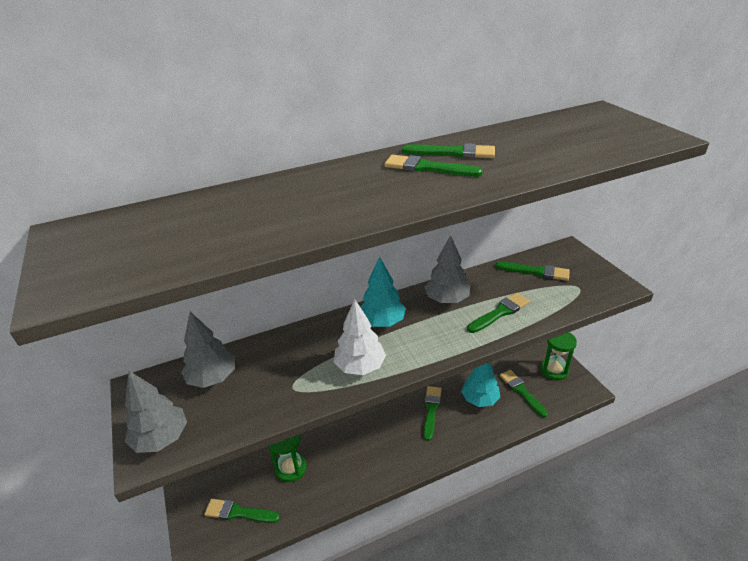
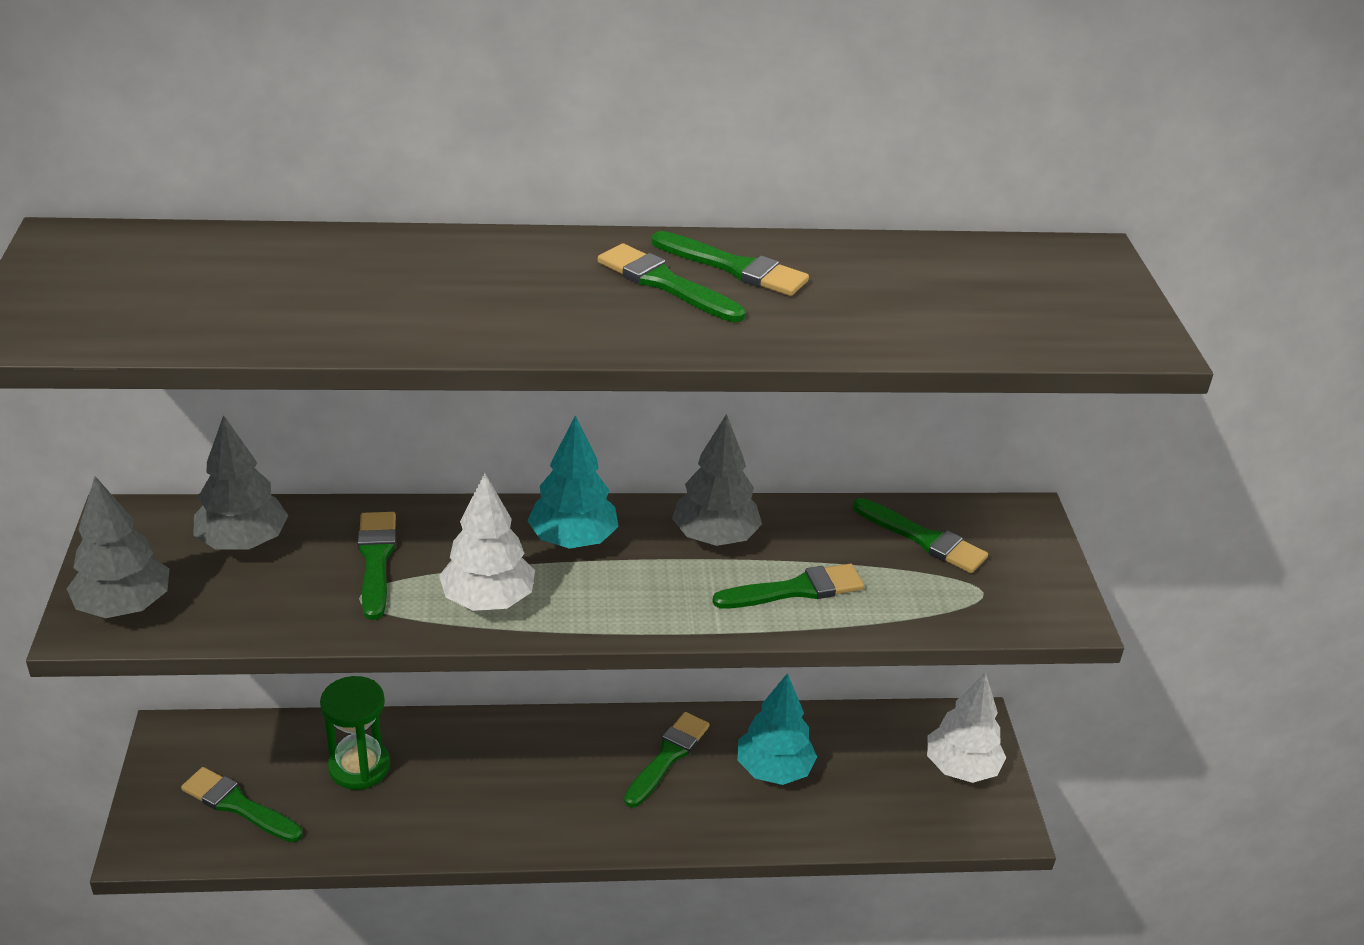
camera: 15 degrees right, 0 degrees up
(522, 391) = (867, 784): green brush -> green brush (376, 560)
(554, 370) = (961, 768): green hourglass -> white tree

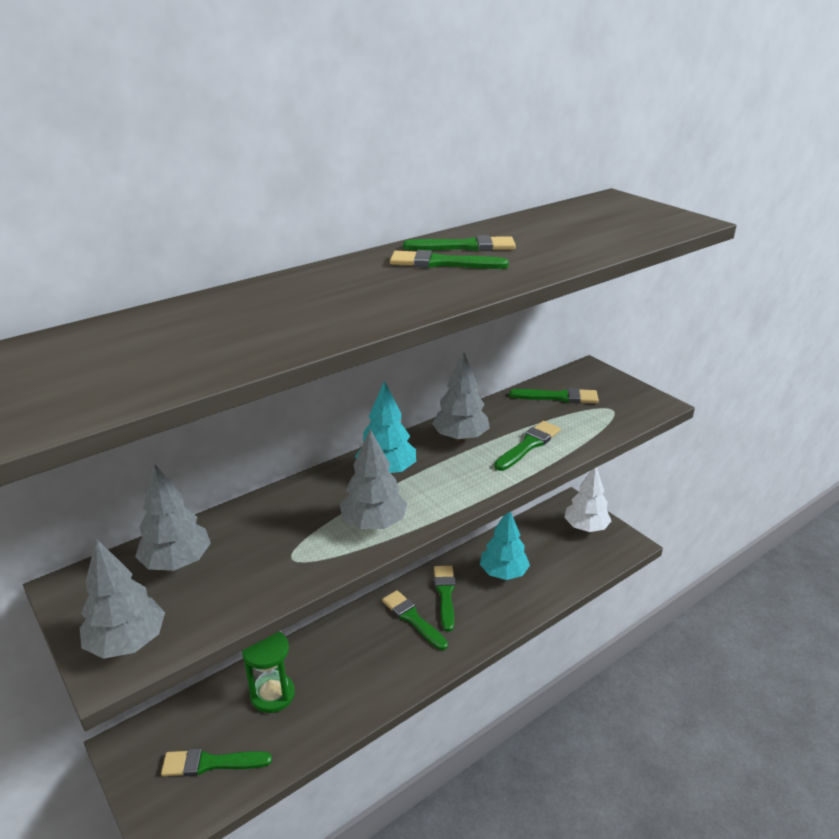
camera: 30 degrees left, 5 degrees down
(376, 560) = (280, 533): green brush -> green brush (413, 619)
(488, 600) = (374, 524): white tree -> grey tree

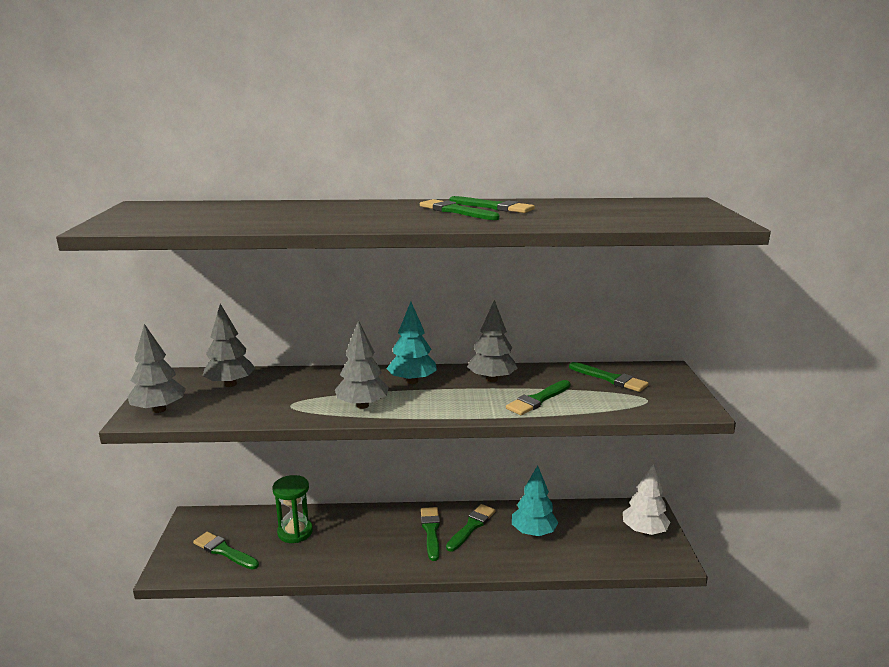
camera: 35 degrees right, 10 degrees down
(528, 445) = (538, 400): green brush -> green brush turned 150 degrees clockwise

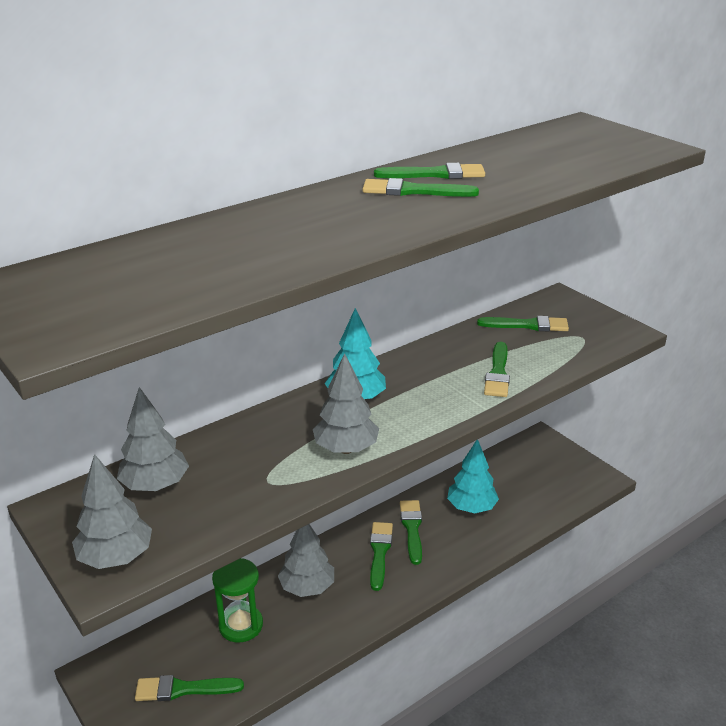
camera: 35 degrees left, 10 degrees up
(431, 531) = (379, 552): green brush -> green brush turned 45 degrees clockwise
(491, 379) = (428, 366): grey tree -> grey tree (307, 587)
(644, 531) = (556, 462): white tree -> none

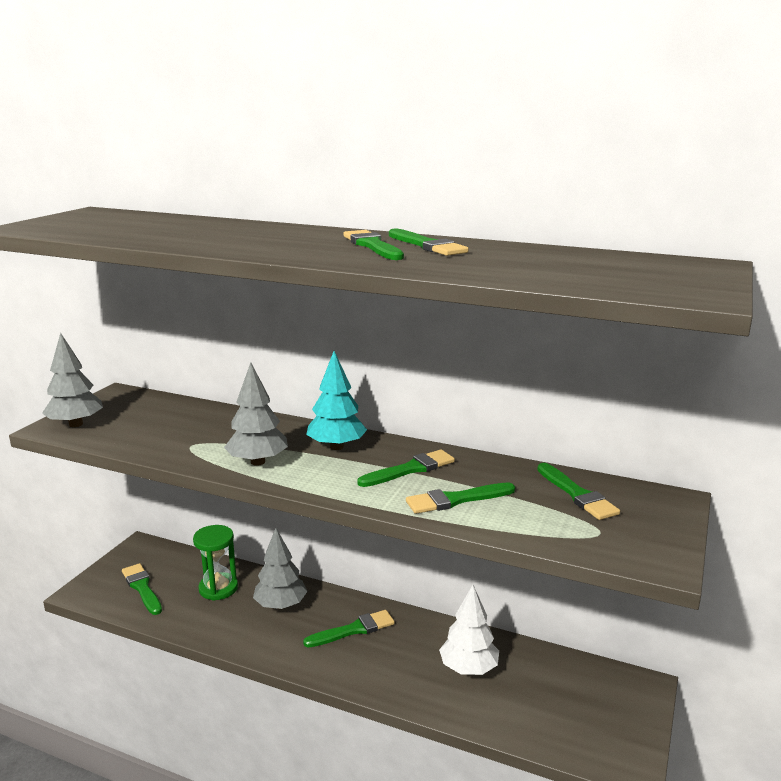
camera: 60 degrees right, 10 degrees down
(155, 485) = (161, 412): grey tree -> none
(412, 529) = (401, 638): green brush -> green brush (410, 469)
(471, 507) = (468, 668): turquoise tree -> white tree

